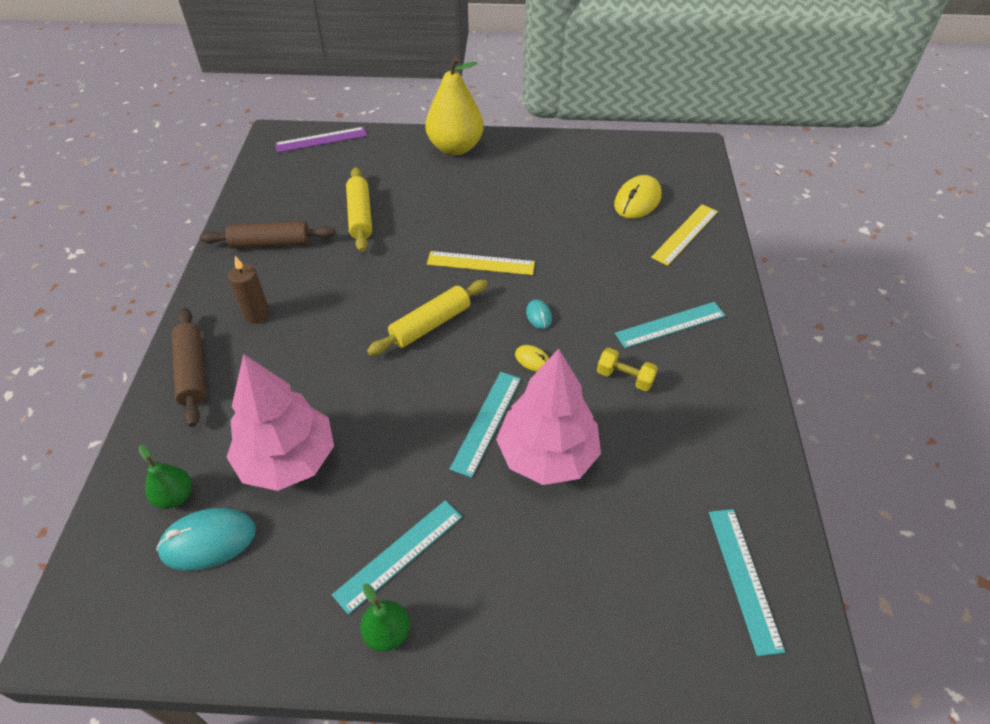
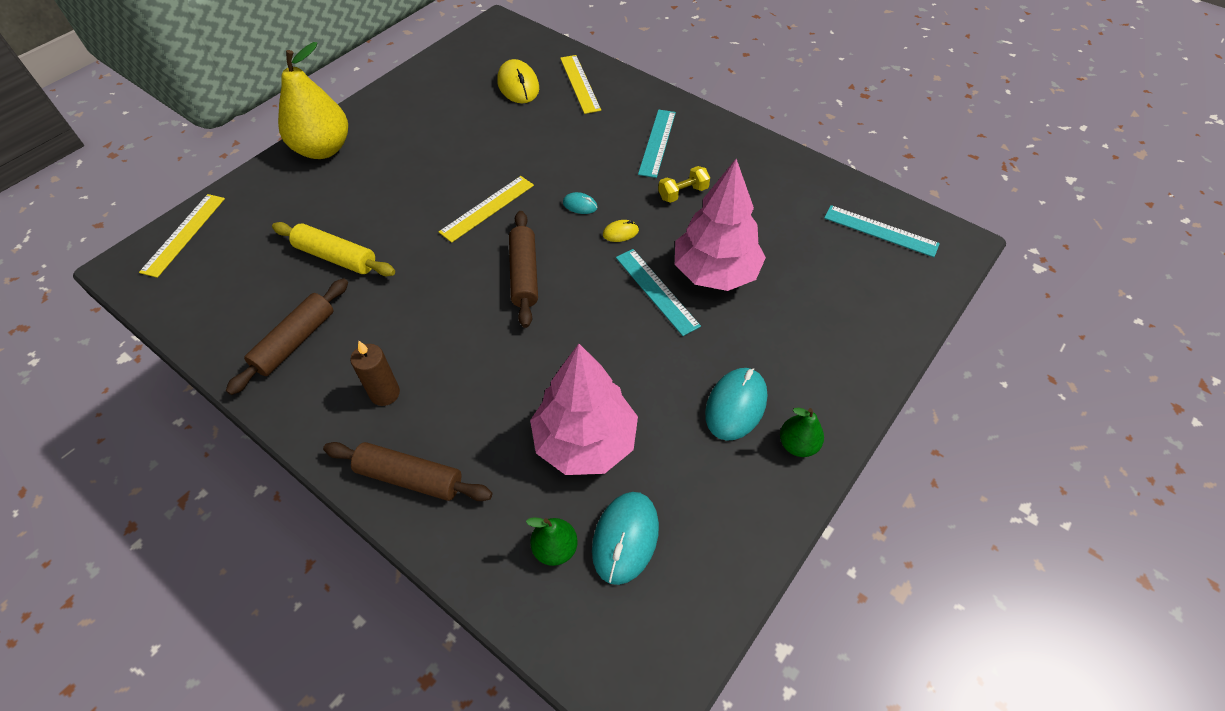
camera: 55 degrees left, 5 degrees up
(321, 140) = (184, 234): purple ruler -> yellow ruler
(399, 554) = (736, 405): turquoise ruler -> turquoise mouse
(430, 324) = (524, 274): yellow rolling pin -> brown rolling pin

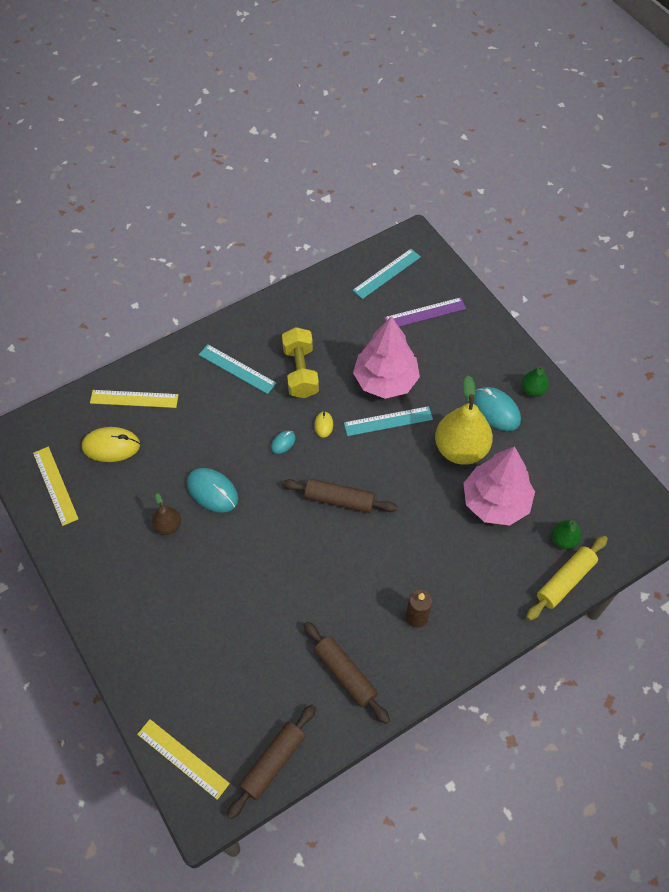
camera: 70 degrees left, 5 degrees up
(323, 149) = (120, 624): yellow pear -> yellow pear (461, 449)
(336, 257) = (265, 632): yellow rolling pin -> yellow rolling pin (565, 581)
(410, 477) = (490, 613): brown rolling pin -> brown rolling pin (273, 762)
(442, 149) = (168, 526): none -> brown pear
(487, 208) = (258, 508): yellow ruler -> yellow ruler (55, 485)
(625, 538) = (567, 500): turquoise mouse -> turquoise mouse (212, 491)
(683, 193) = (300, 372): yellow dumbbell -> yellow dumbbell, size x1.73
(846, 285) = (425, 313): none -> purple ruler

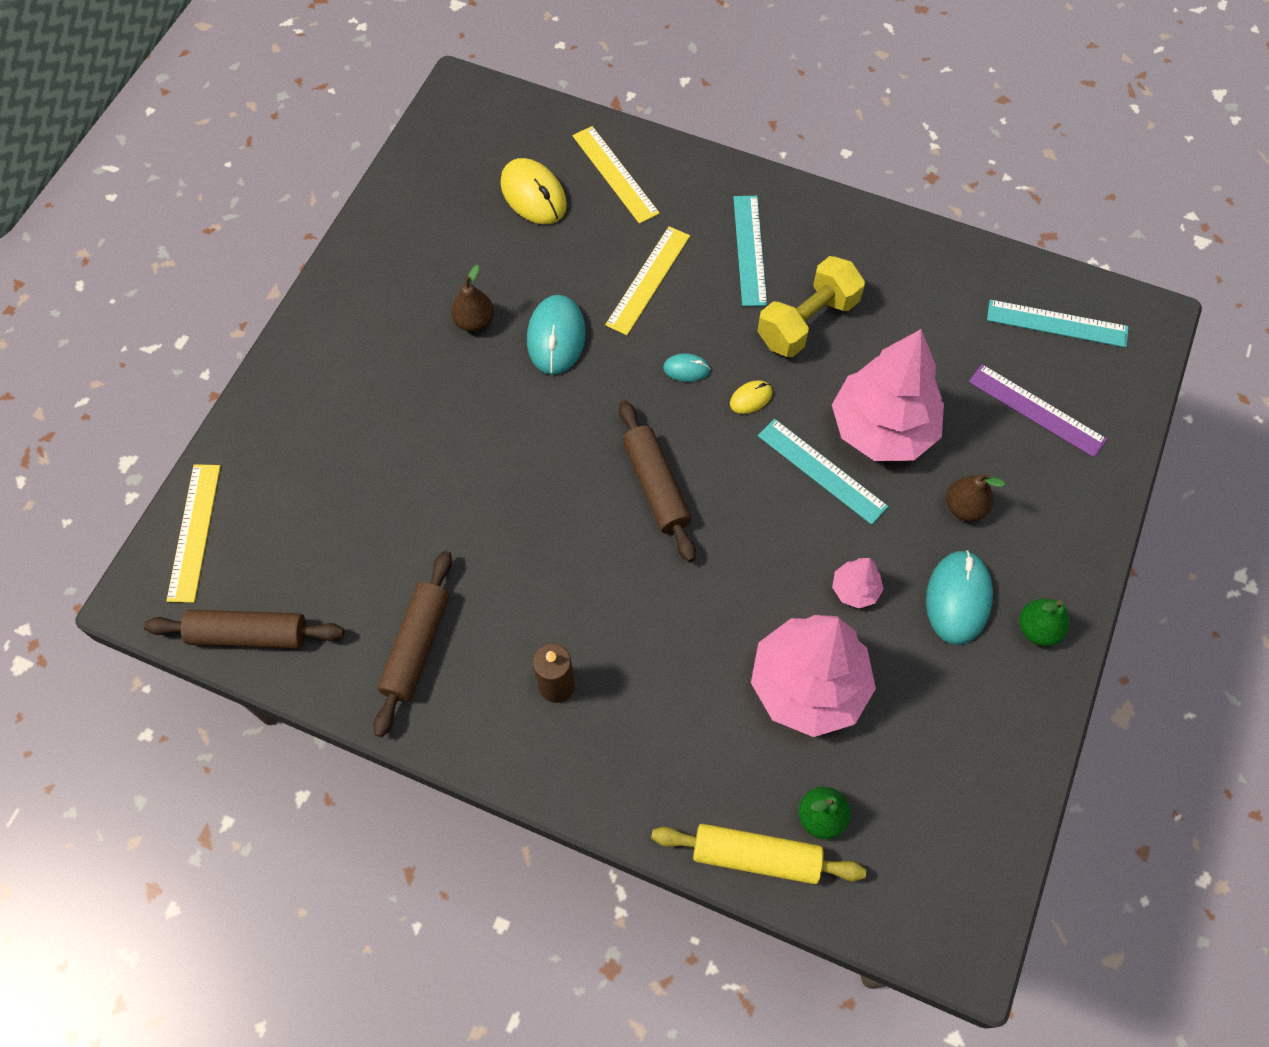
camera: 55 degrees right, 5 degrees up
(55, 485) = (440, 177): yellow ruler -> yellow ruler (648, 280)
(452, 376) = (964, 507): none -> brown pear
(461, 449) = (855, 589): yellow pear -> pink tree

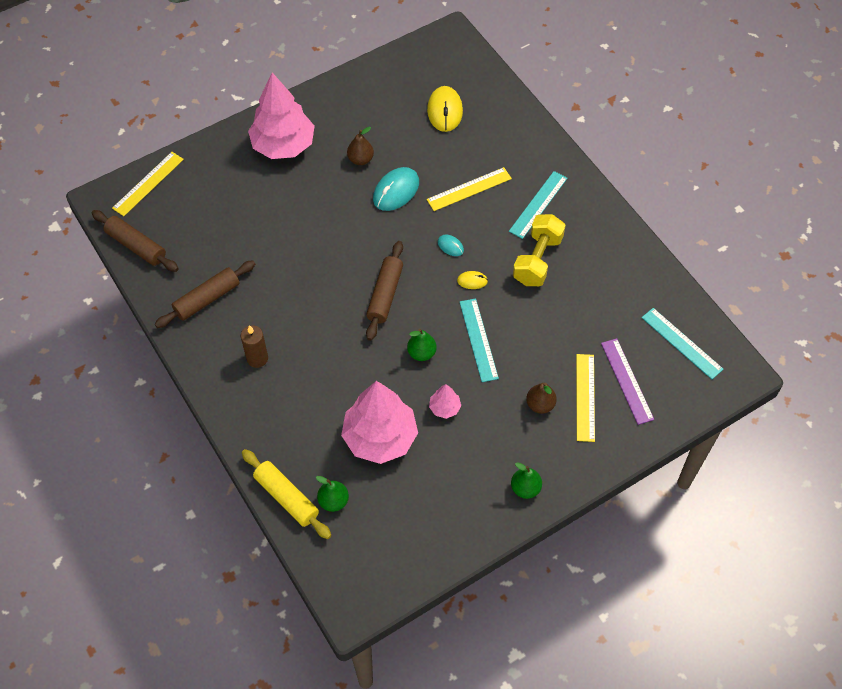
camera: 35 degrees right, 5 degrees down
(615, 174) = (498, 124): yellow ruler -> yellow ruler (585, 397)
(766, 535) = (421, 353): none -> green pear
(807, 322) = (537, 260): yellow dumbbell -> yellow dumbbell turned 60 degrees counterclockwise
(882, 429) = (530, 338): pink tree -> pink tree (283, 145)
(958, 598) = (495, 446): turquoise mouse -> none

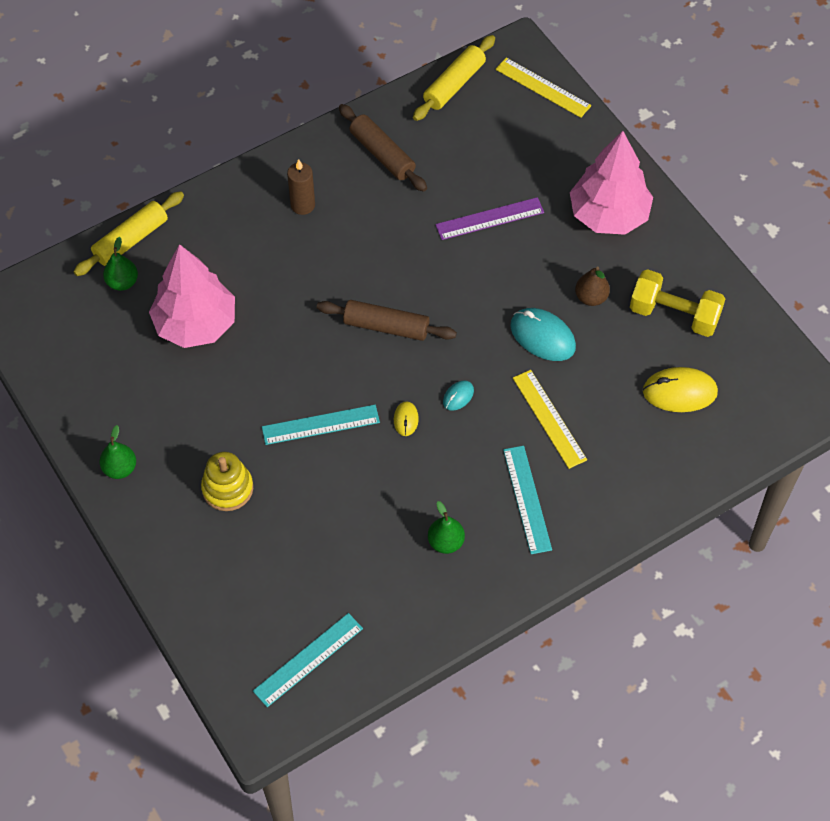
camera: 90 degrees right, 0 degrees up
(136, 246) = (454, 85): brown rolling pin -> yellow rolling pin
(421, 353) = (304, 365): green pear -> green pear (446, 542)
(444, 408) = (229, 388): pink tree -> none
(537, 260) = (438, 495): yellow dumbbell -> yellow dumbbell (674, 315)
(538, 204) = (527, 499): turquoise ruler -> turquoise ruler turned 45 degrees clockwise
(540, 405) = (227, 488): brown pear -> yellow stacking toy
(585, 397) = (235, 539): yellow ruler -> none
(626, 381) = (255, 588): purple ruler -> purple ruler (489, 218)

